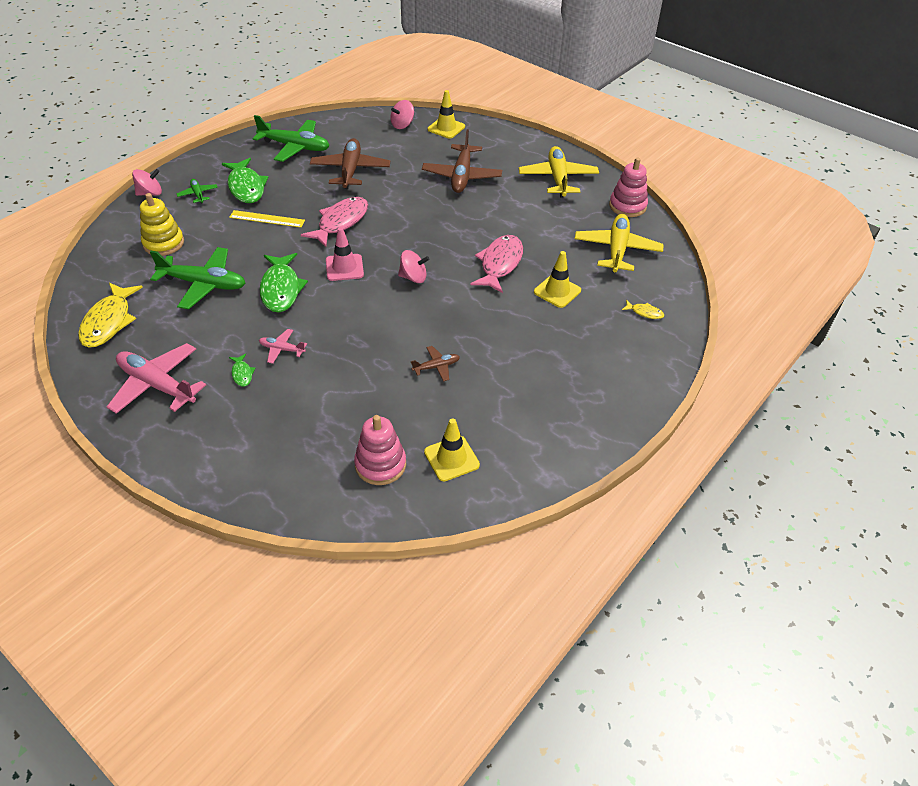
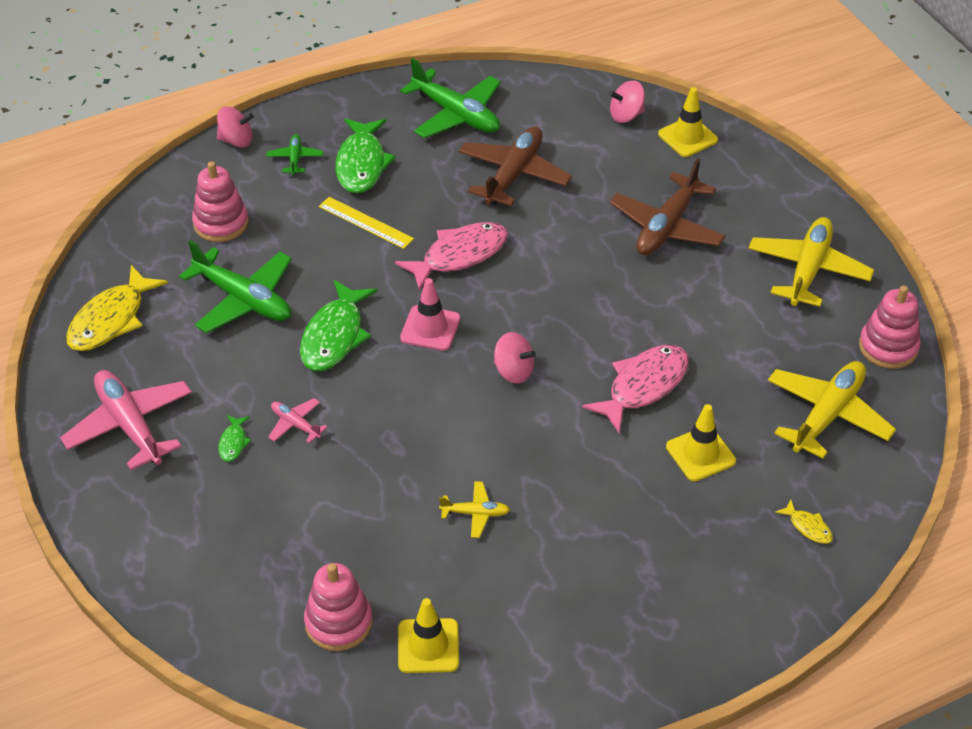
camera: 25 degrees right, 0 degrees up
(163, 243) = (221, 223): yellow stacking toy -> pink stacking toy
(436, 367) = (475, 513): brown plane -> yellow plane

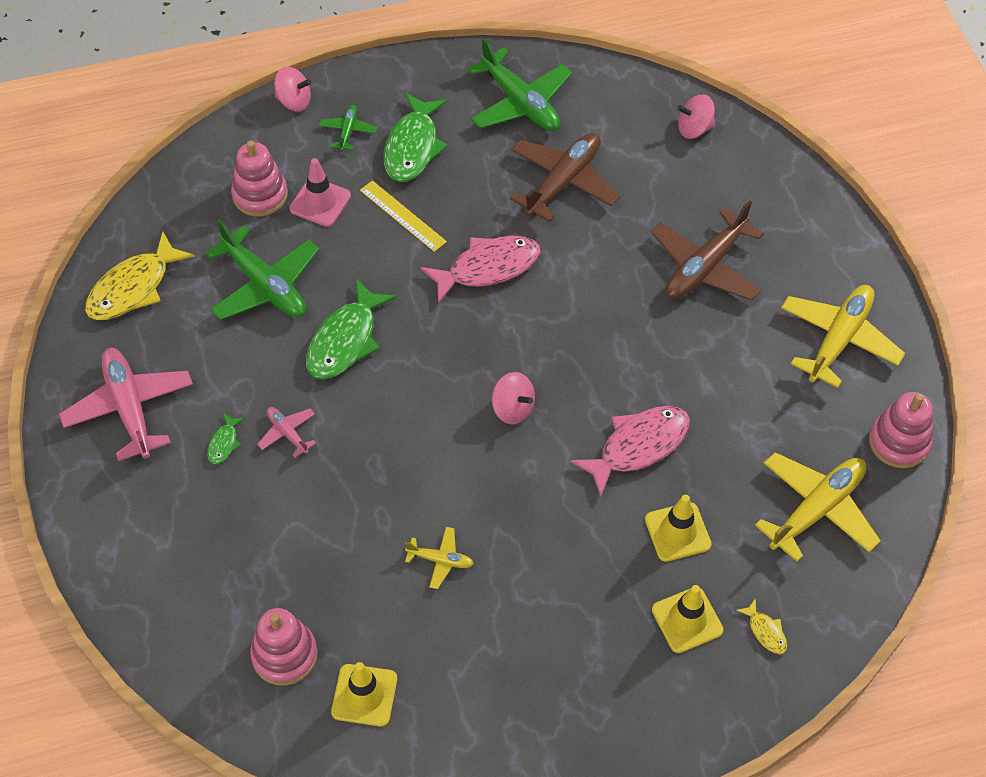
camera: 10 degrees right, 10 degrees up
(430, 328) = (441, 347): pink traffic cone -> pink traffic cone (320, 202)
(688, 137) = (752, 164): yellow traffic cone -> yellow traffic cone (687, 620)

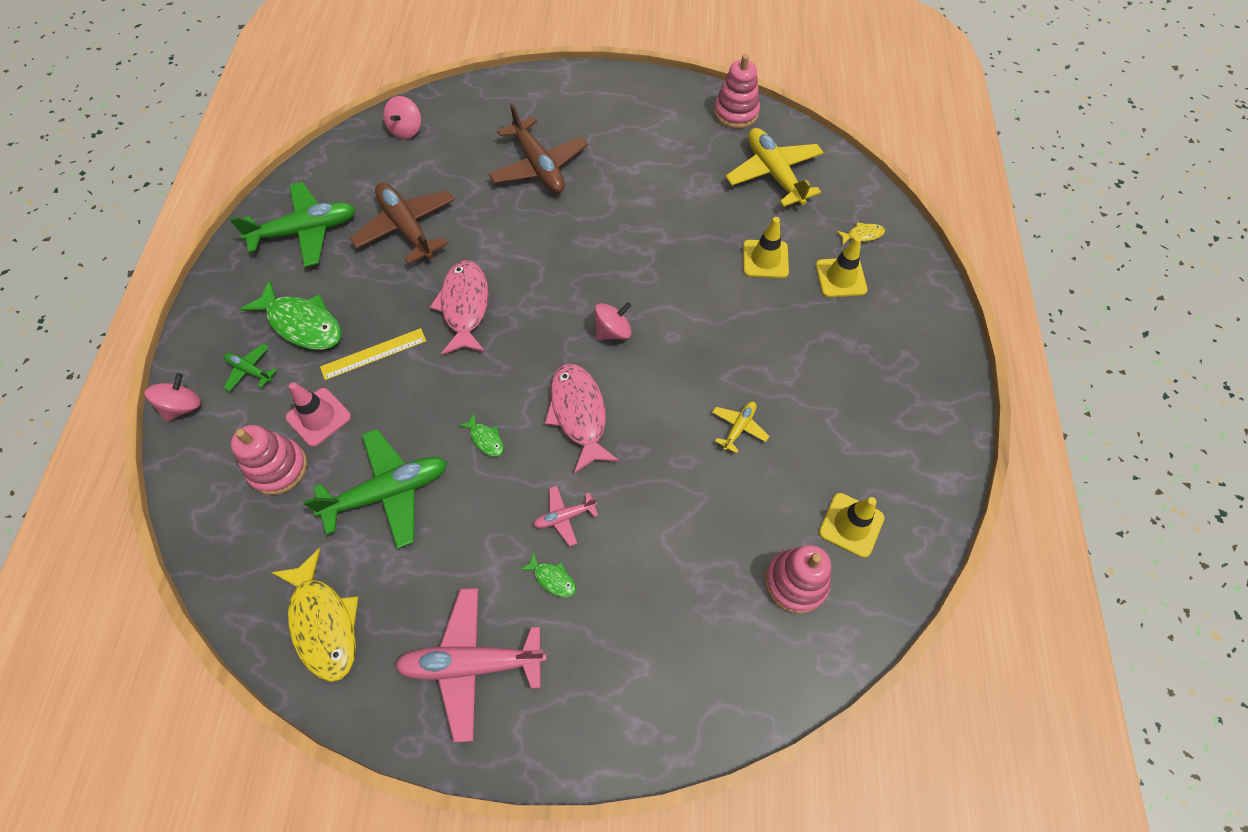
camera: 70 degrees left, 5 degrees up
(345, 340) = (485, 439): green fish -> green fish, size x0.46
(638, 446) = (682, 259): pink fish -> pink fish (579, 414)
(839, 339) = (639, 114): yellow plane -> none

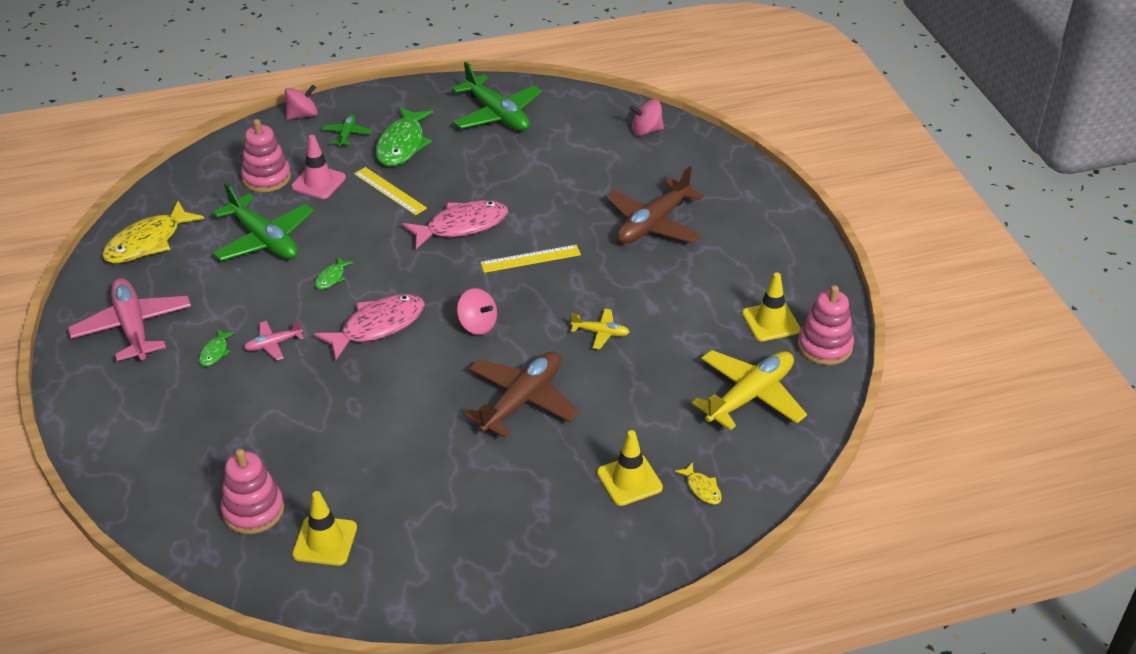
camera: 70 degrees right, 20 degrees down
(183, 406) = (302, 115): pink spinning top -> pink spinning top turned 45 degrees counterclockwise
(407, 228) = (531, 167): brown plane -> brown plane (522, 401)
(541, 266) = (530, 259): none -> yellow ruler
(564, 517) = (273, 344): pink plane -> pink plane turned 75 degrees counterclockwise
(739, 428) = (404, 437): yellow plane -> yellow plane (600, 333)
(765, 259) = (623, 414): yellow traffic cone -> yellow traffic cone (770, 322)

